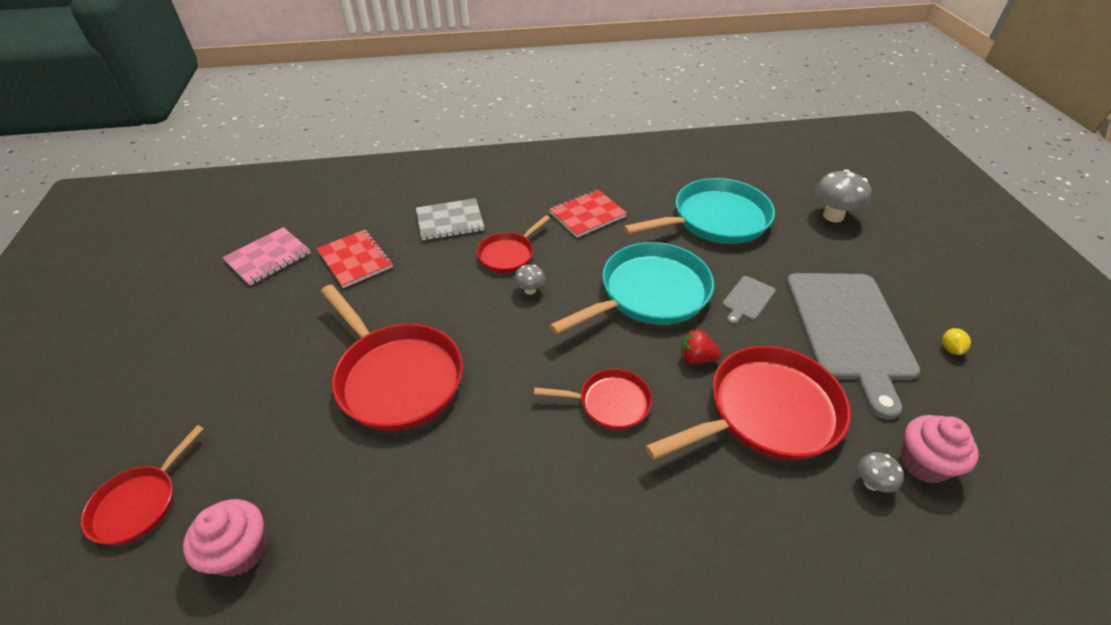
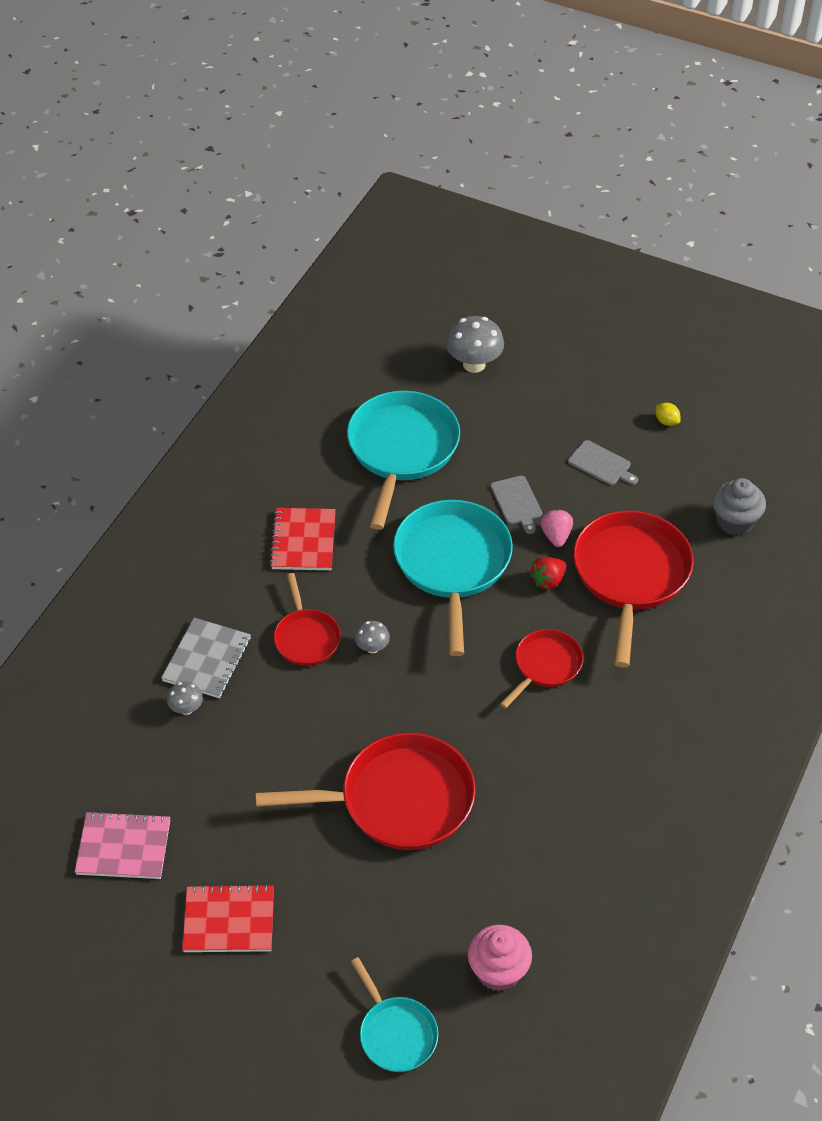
camera: 55 degrees left, 5 degrees up
(139, 503) = (395, 1033): red pan -> turquoise pan
(268, 257) = (124, 847): pink notebook -> pink notebook turned 75 degrees counterclockwise
(355, 260) = (199, 769): red notebook -> red notebook (229, 920)
(745, 339) = (556, 536): none -> pink strawberry
(849, 330) = (601, 464): grey cutting board -> grey cutting board, size x0.40
(871, 483) = (726, 561): grey mushroom -> grey mushroom (186, 709)
(923, 463) = (734, 521): pink cupcake -> grey cupcake

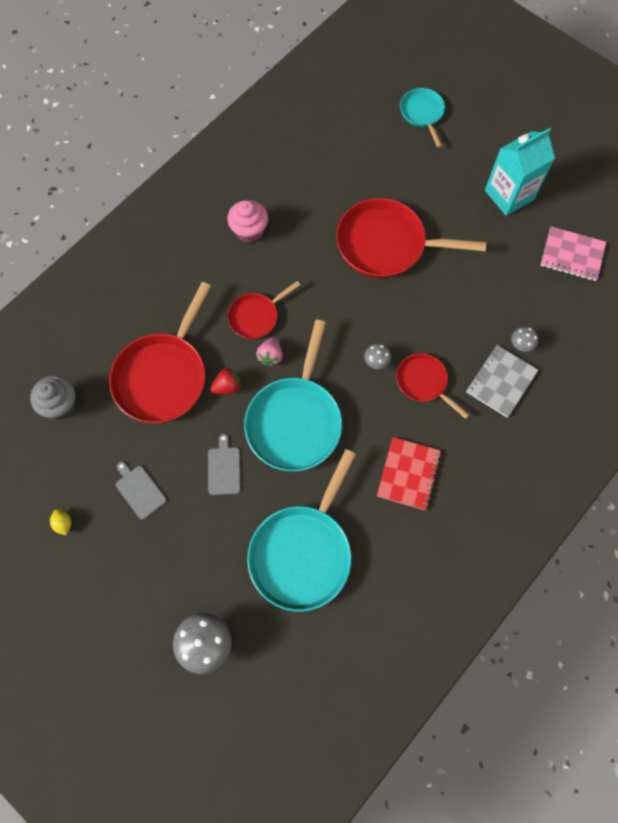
camera: 165 degrees left, 20 degrees up
(229, 920) = (509, 195): red notebook -> turquoise carton
(306, 637) = (423, 382): red pan -> red pan turned 45 degrees counterclockwise
(498, 971) = (355, 132): pink cupcake -> pink cupcake (249, 231)
(556, 536) = (205, 426): pink strawberry -> pink strawberry (270, 356)

